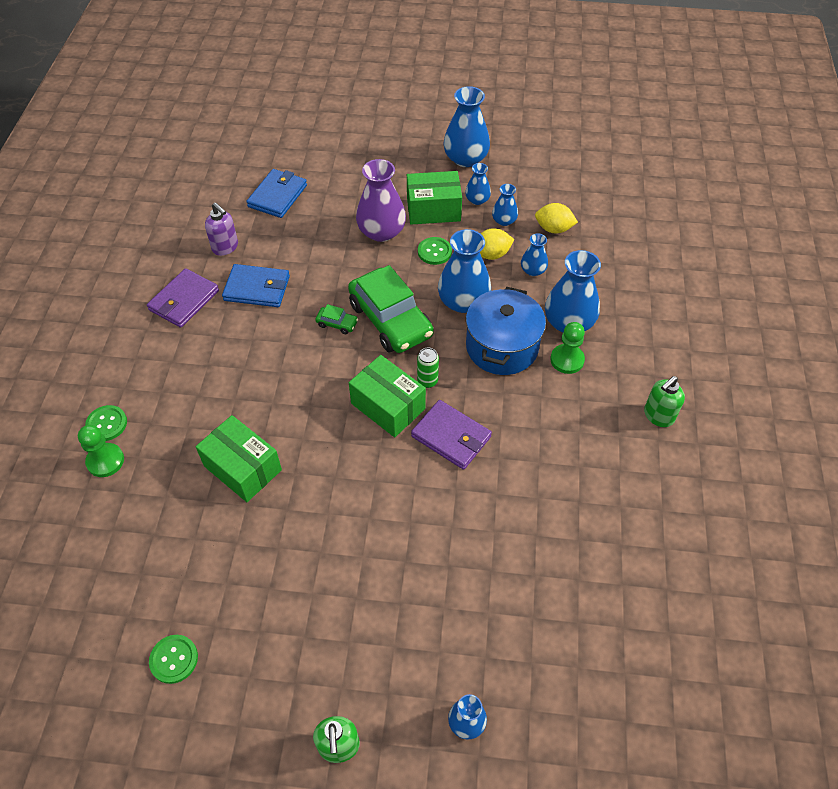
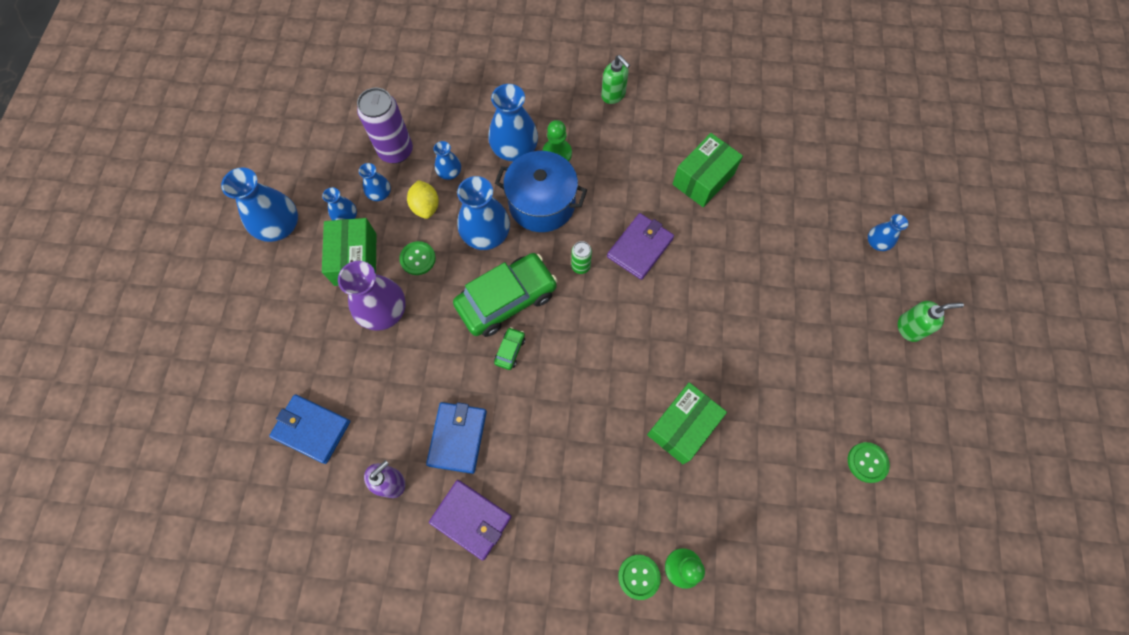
camera: 90 degrees left, 15 degrees up
(388, 406) = (609, 300): green box -> green box (703, 179)
(553, 229) = (396, 151): yellow lemon -> purple can

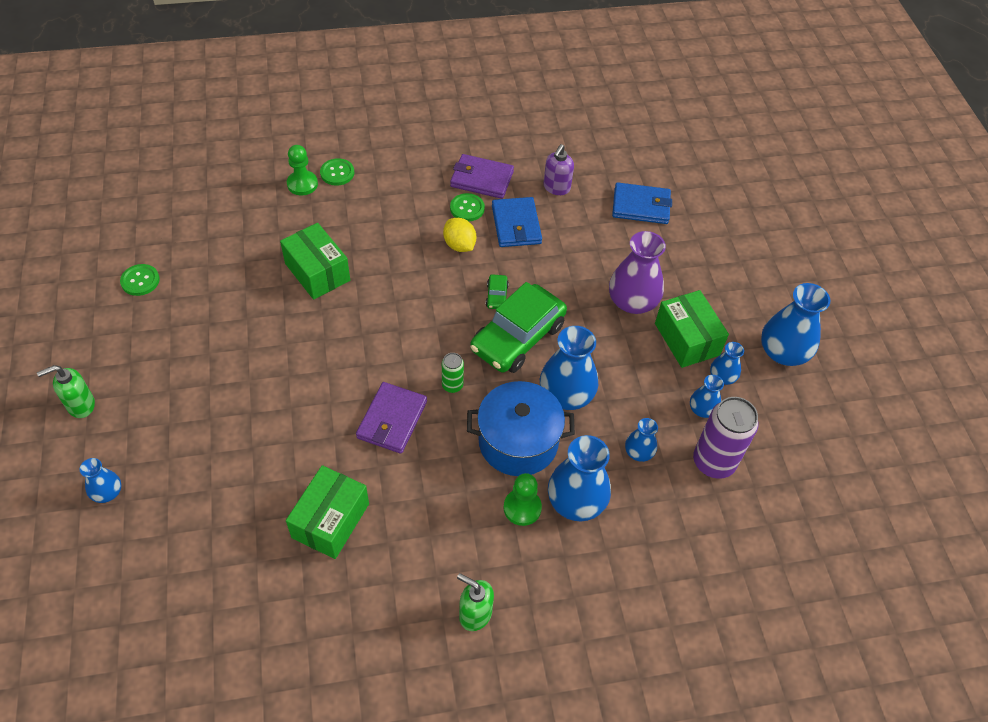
camera: 160 degrees right, 15 degrees down
(418, 259) = (625, 354): green button -> green button (467, 208)
(426, 207) = (645, 407): yellow lemon -> yellow lemon (459, 245)
(682, 426) = (317, 272): green box -> green box turned 60 degrees counterclockwise

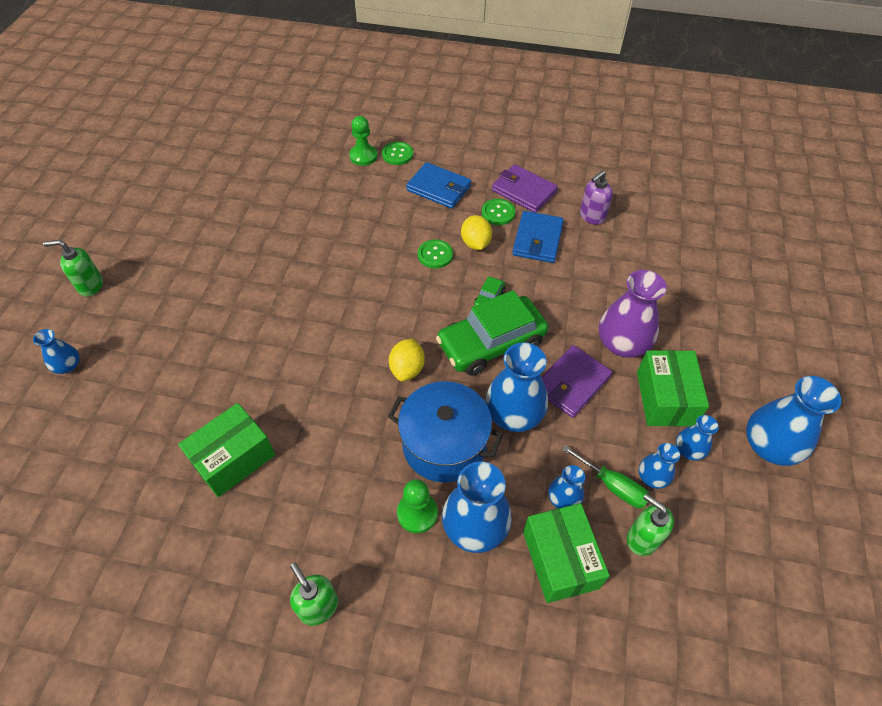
camera: 25 degrees right, 0 degrees up
(140, 281) = (192, 199): green button -> green button (435, 255)
(317, 272) = (338, 232): green box -> green box (560, 559)
(392, 420) = (336, 383): purple wallet -> purple wallet (571, 383)
(452, 385) = (407, 369): green can -> yellow lemon
(641, 206) = (670, 255): blue wallet -> blue wallet (439, 188)
(674, 428) = (613, 486): none -> green screwdriver
(713, 462) = (642, 538): purple can -> green soap dispenser

